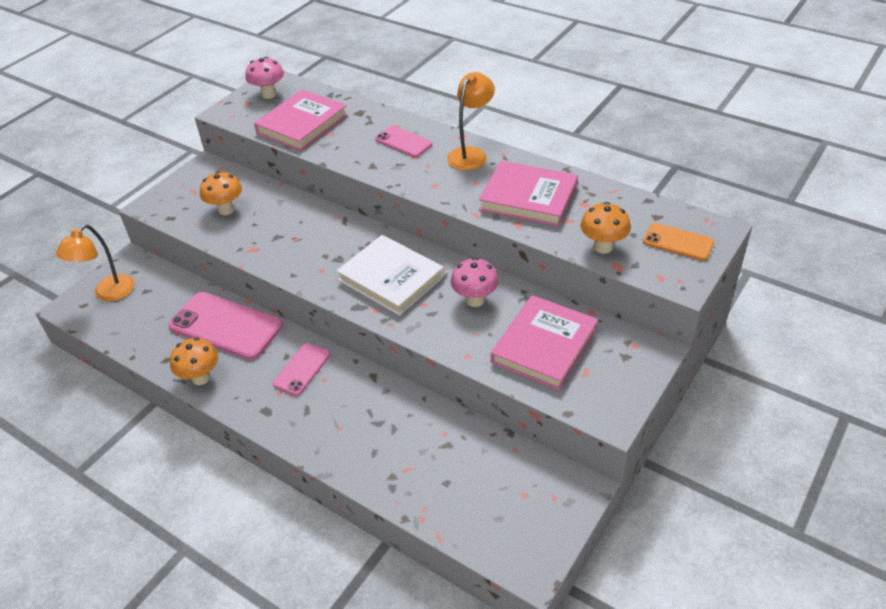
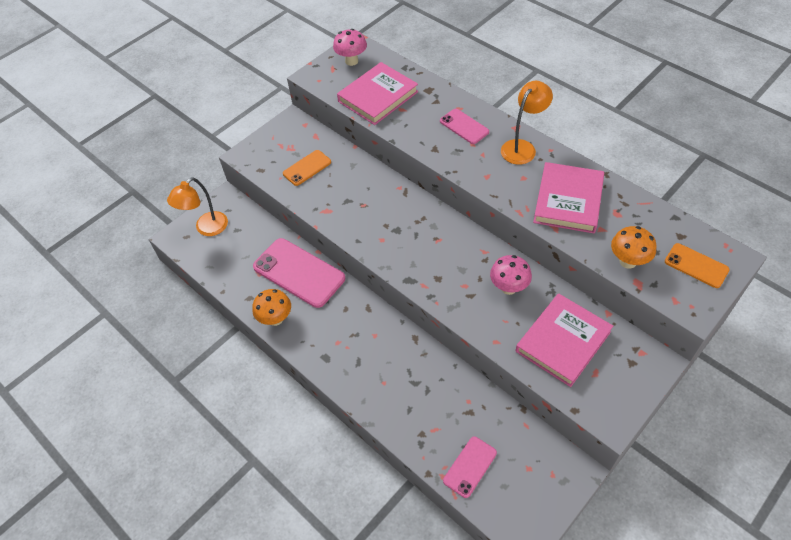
camera: 10 degrees right, 10 degrees up
(226, 210) = (307, 168): orange mushroom -> orange phone
(302, 369) = (357, 323): pink phone -> pink phone (470, 467)
(391, 278) = (439, 256): white book -> none
(528, 198) = (568, 200): pink book -> pink book turned 75 degrees clockwise

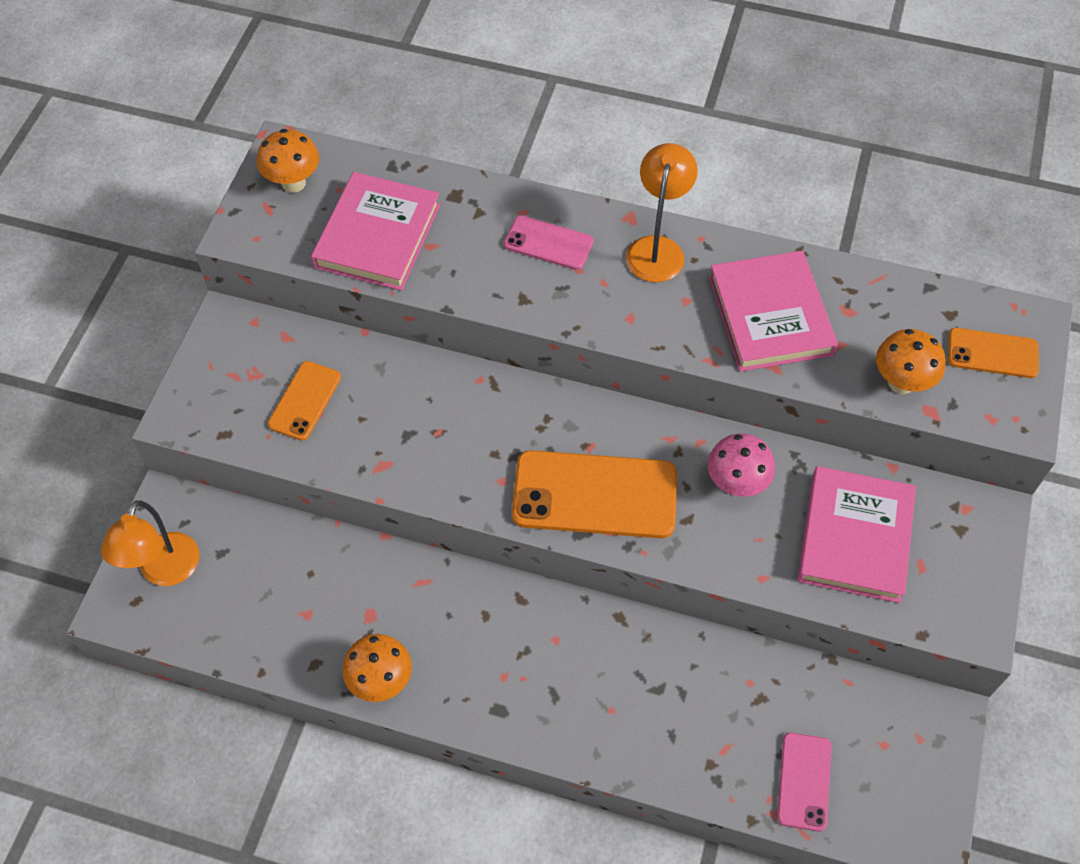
camera: 30 degrees left, 5 degrees up
(299, 273) = (374, 586): pink phone -> none
(351, 61) = (293, 183): pink mushroom -> orange mushroom
(426, 264) = (594, 495): none -> orange phone

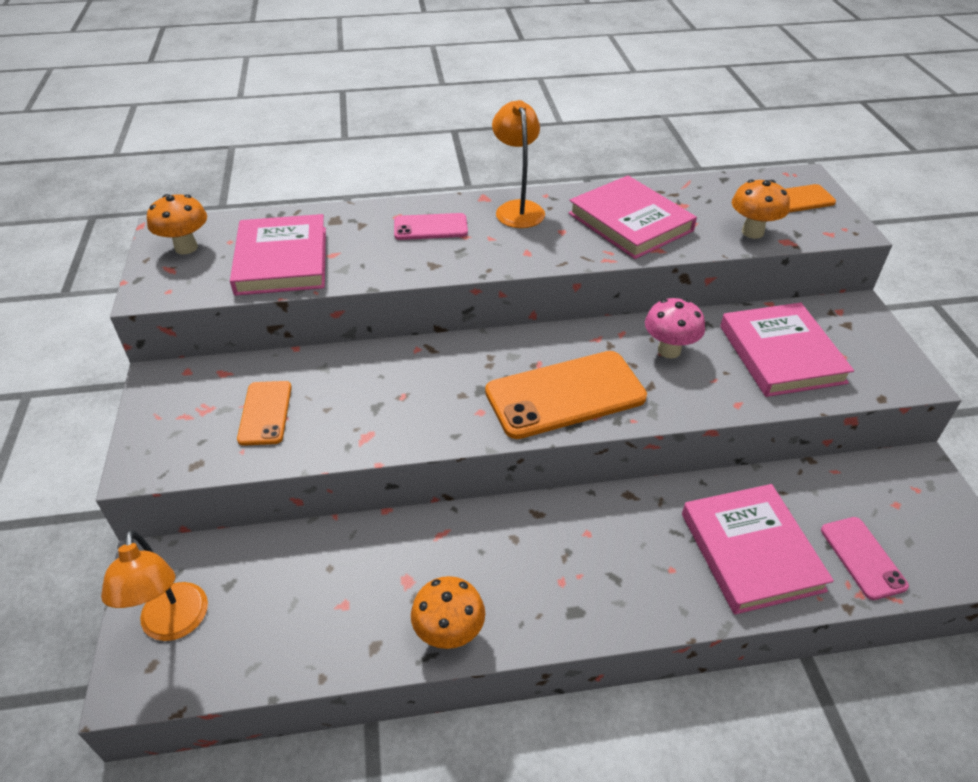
camera: 25 degrees left, 15 degrees down
(699, 726) = (751, 551): none -> pink book

